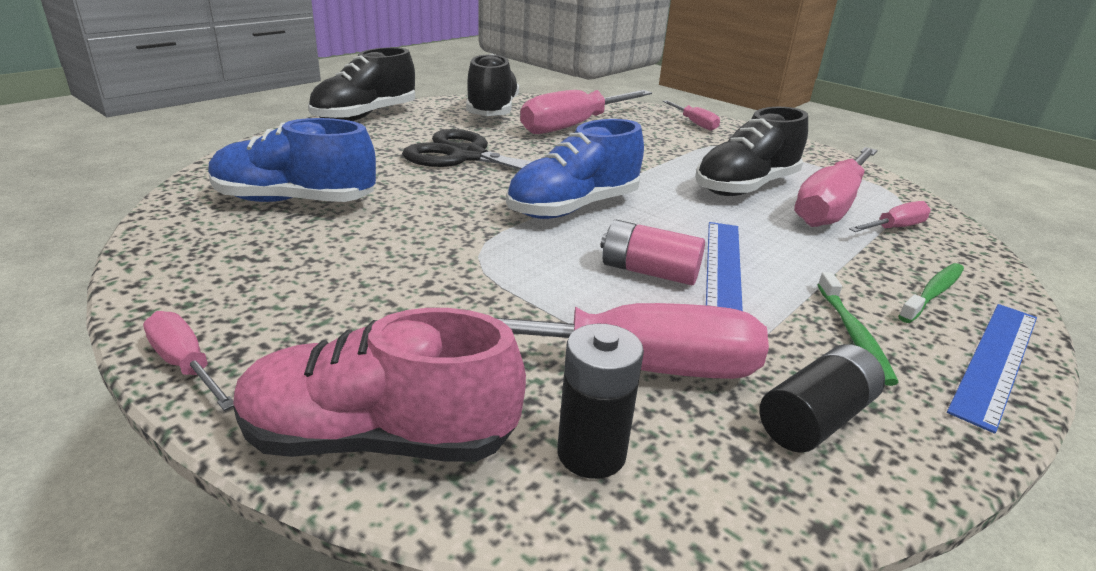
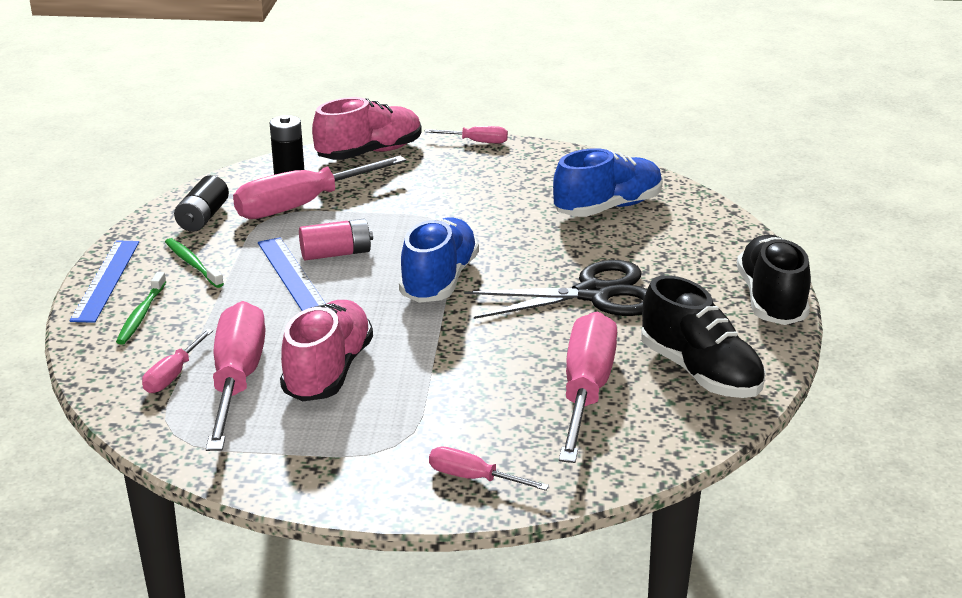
camera: 145 degrees right, 0 degrees up
(745, 187) = (328, 371): black shoe -> pink shoe

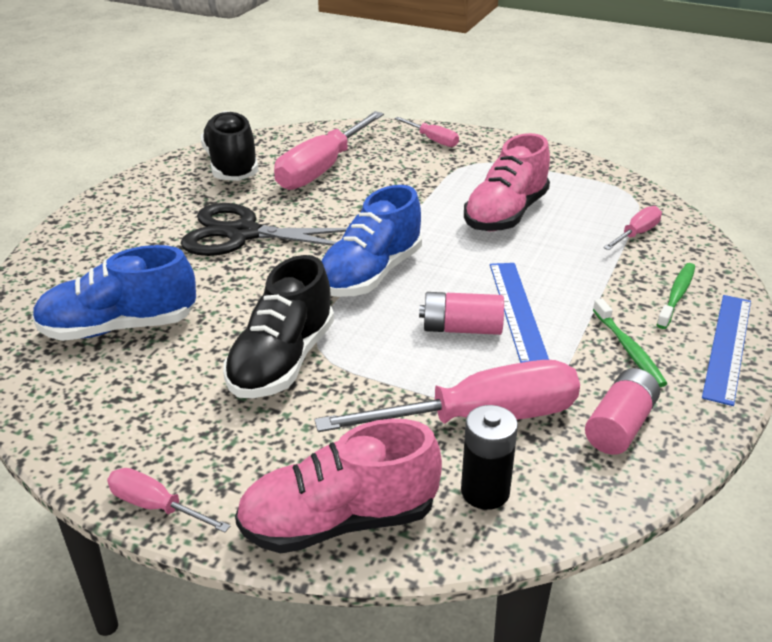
camera: 160 degrees left, 5 degrees up
(203, 217) = (620, 426): black battery -> pink battery
(237, 379) = (581, 221): pink screwdriver -> none
(771, 300) = (108, 202): black shoe -> black shoe (282, 361)

